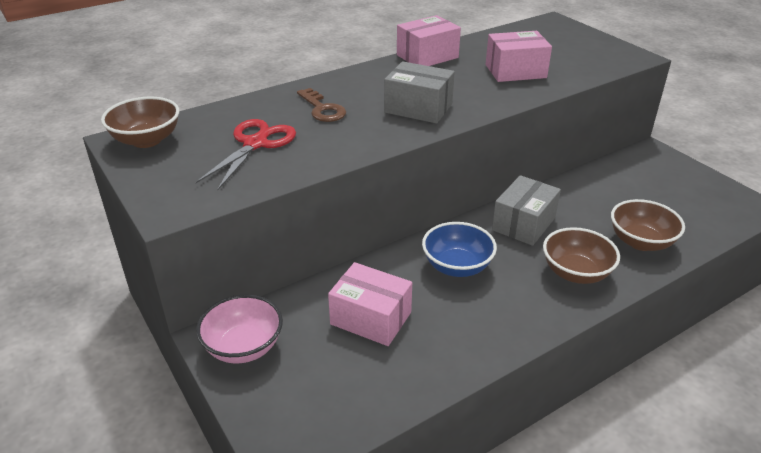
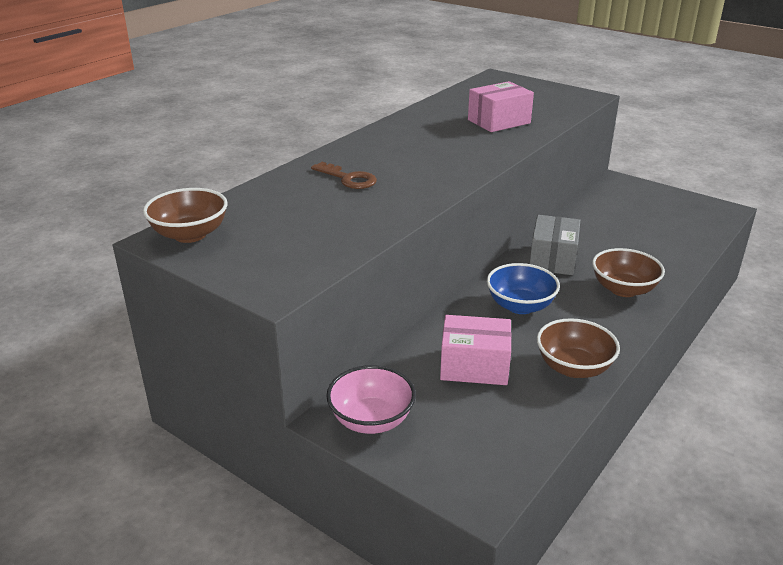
camera: 20 degrees left, 5 degrees down
(255, 144) = (309, 219): red scissors -> none
(418, 108) = (438, 164): grey box -> none
(427, 56) = (408, 120): pink box -> none
(641, 242) = (658, 254): brown bowl -> brown bowl (573, 367)

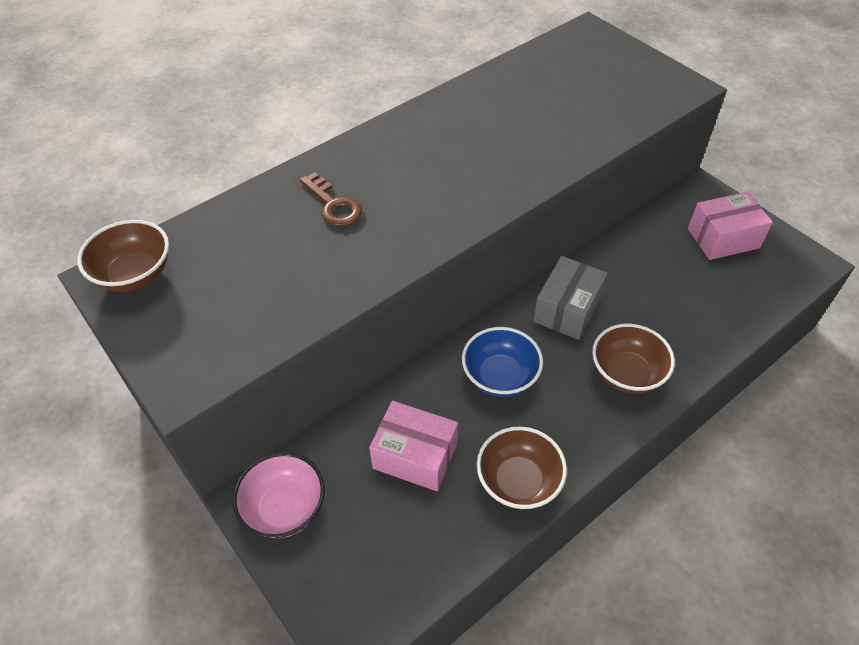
camera: 15 degrees right, 20 degrees up
(499, 121) = (550, 122): pink box -> pink box (723, 238)

